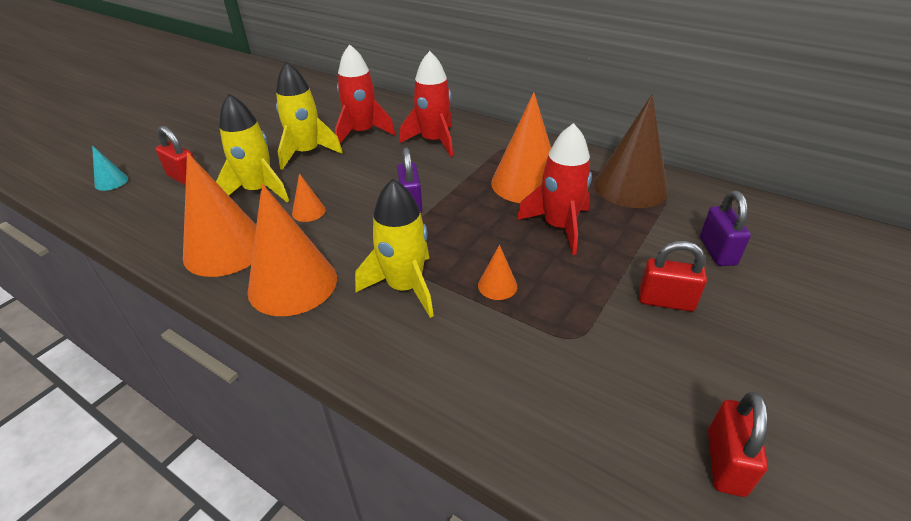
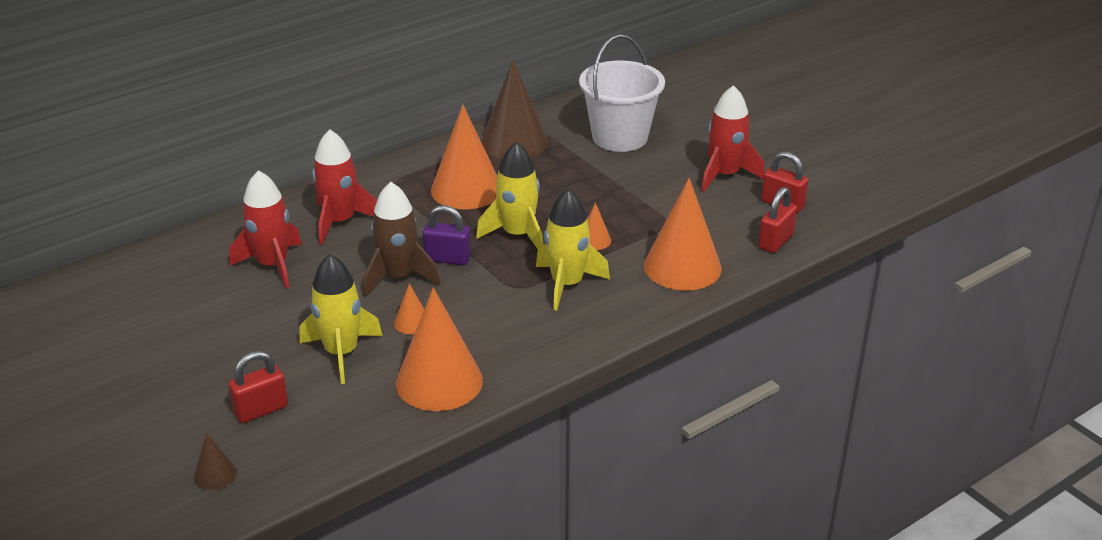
camera: 70 degrees left, 5 degrees down
(111, 182) = (215, 474): turquoise cone -> brown cone
(292, 284) = (523, 343): orange cone -> orange cone (682, 267)
(307, 153) = (284, 311): yellow rocket -> yellow rocket (518, 235)
(371, 187) = (398, 277): none -> brown rocket
(559, 227) = (542, 192): red rocket -> red rocket (725, 175)
(665, 301) = (655, 176): red padlock -> red padlock (775, 241)
(717, 251) = (620, 137): purple padlock -> white bucket

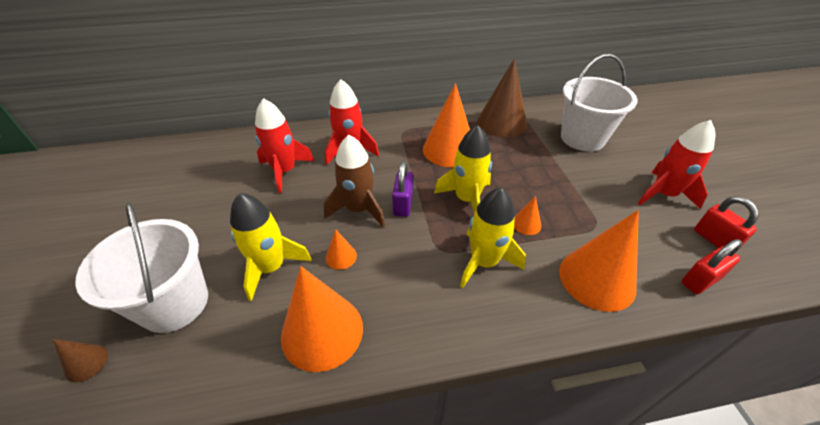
camera: 25 degrees right, 10 degrees up
(261, 410) = (174, 303): red padlock -> white bucket
(447, 259) = (403, 204): purple padlock -> purple padlock turned 60 degrees clockwise

